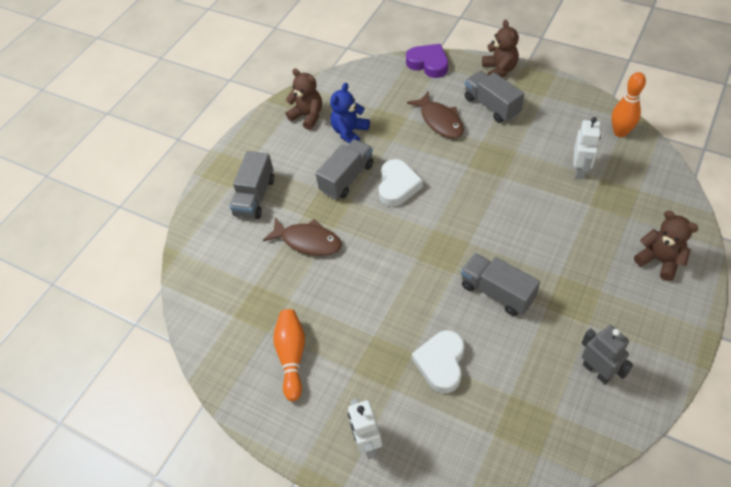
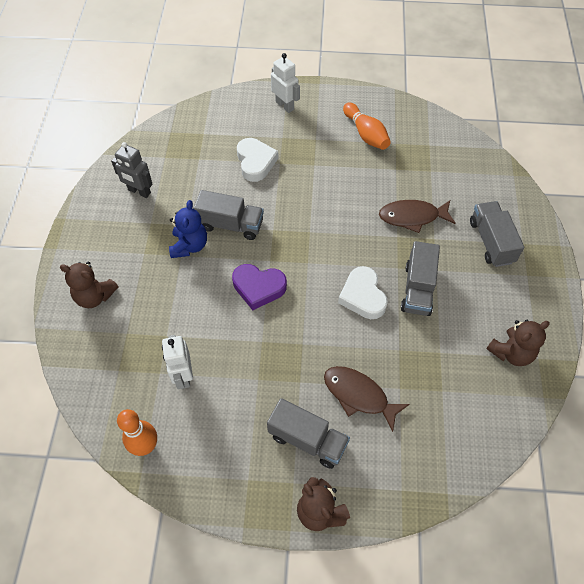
camera: 150 degrees right, 5 degrees up
(308, 116) = (511, 352): brown teddy bear -> brown teddy bear turned 45 degrees counterclockwise
(349, 132) = (450, 346): blue teddy bear -> blue teddy bear (189, 246)
(428, 64) = (418, 491): purple heart -> purple heart (258, 288)

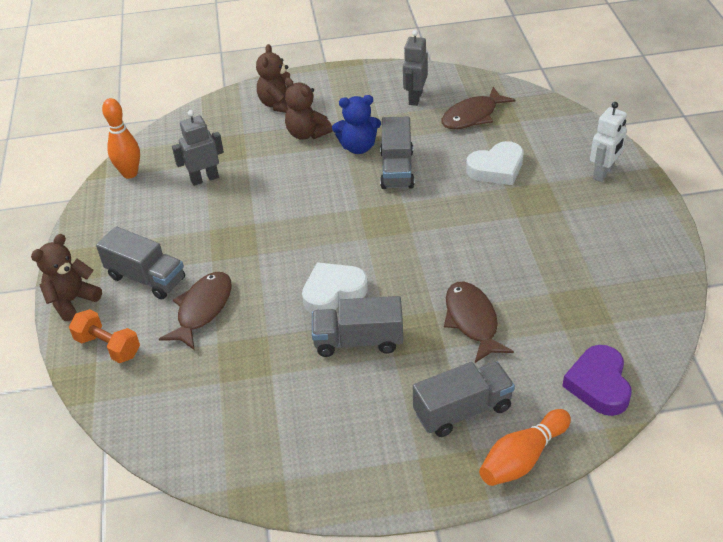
camera: 80 degrees right, 15 degrees down
(183, 160) = (472, 116): none -> brown fish
(183, 376) = (204, 179): white robot -> grey robot
(258, 288) = (320, 207): purple heart -> purple heart (598, 384)
(307, 440) = (146, 278): grey truck -> grey truck turned 75 degrees counterclockwise
(366, 134) = (597, 254): orange bowling pin -> orange bowling pin (522, 458)
(386, 478) = (108, 346): none -> orange dumbbell
(511, 352) = (286, 448): brown teddy bear -> brown teddy bear (307, 134)

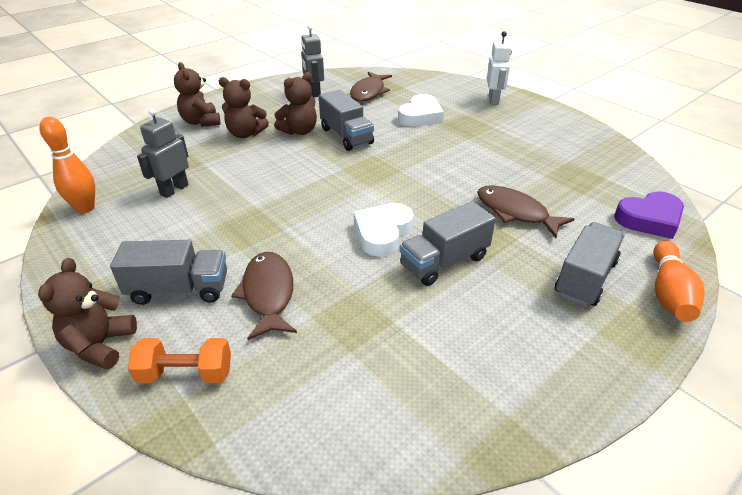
camera: 35 degrees left, 5 degrees down
(358, 147) = (299, 131): blue teddy bear -> brown teddy bear
(598, 384) = (649, 219): purple heart -> purple heart turned 75 degrees counterclockwise

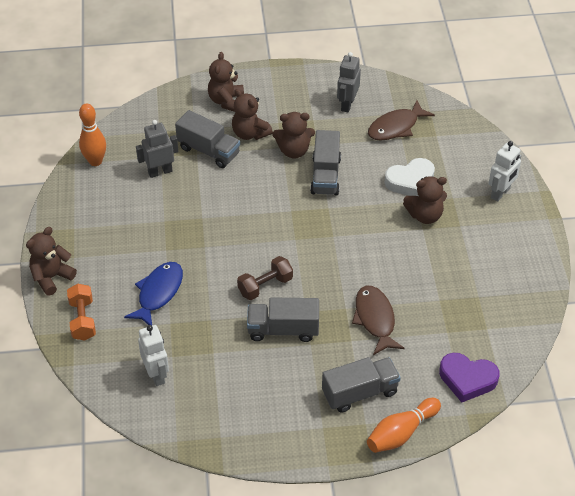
camera: 35 degrees right, 10 degrees up
(179, 289) = (112, 262): grey truck -> grey truck (208, 151)
(186, 374) = (83, 319): orange dumbbell -> orange dumbbell turned 45 degrees clockwise
(268, 294) = (158, 293): brown fish -> blue fish
(350, 386) = (156, 374): none -> white robot
(382, 233) = (265, 286): white heart -> brown dumbbell
(458, 130) = (425, 215): none -> brown teddy bear

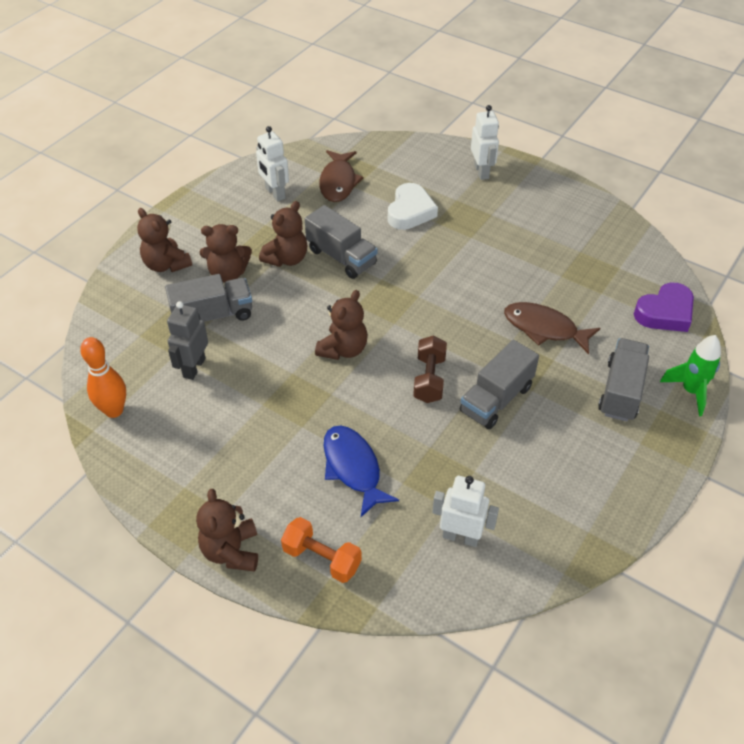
camera: 50 degrees left, 0 degrees up
(347, 104) = (275, 193): grey robot -> white robot
(401, 433) = (690, 391): orange bowling pin -> green rocket
(425, 215) = (458, 227): brown teddy bear -> brown teddy bear (343, 349)

